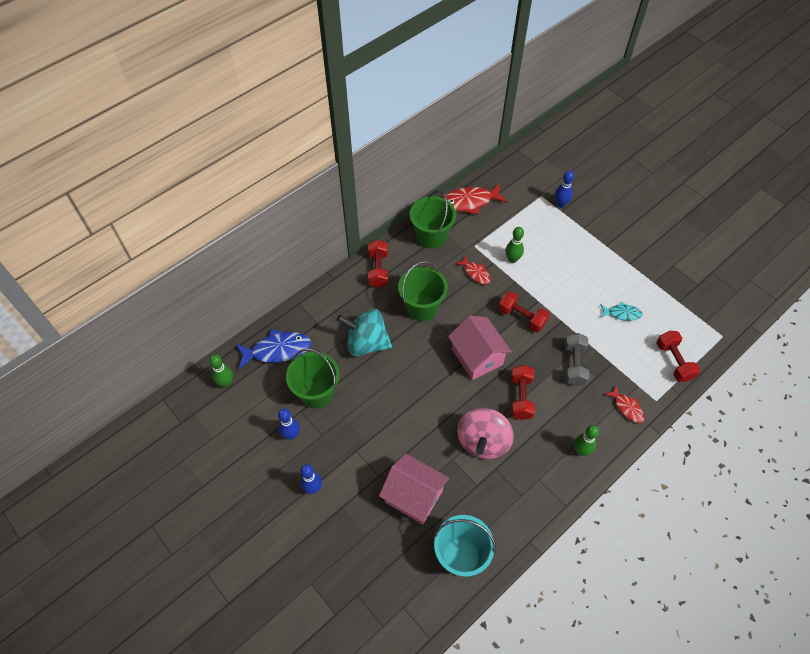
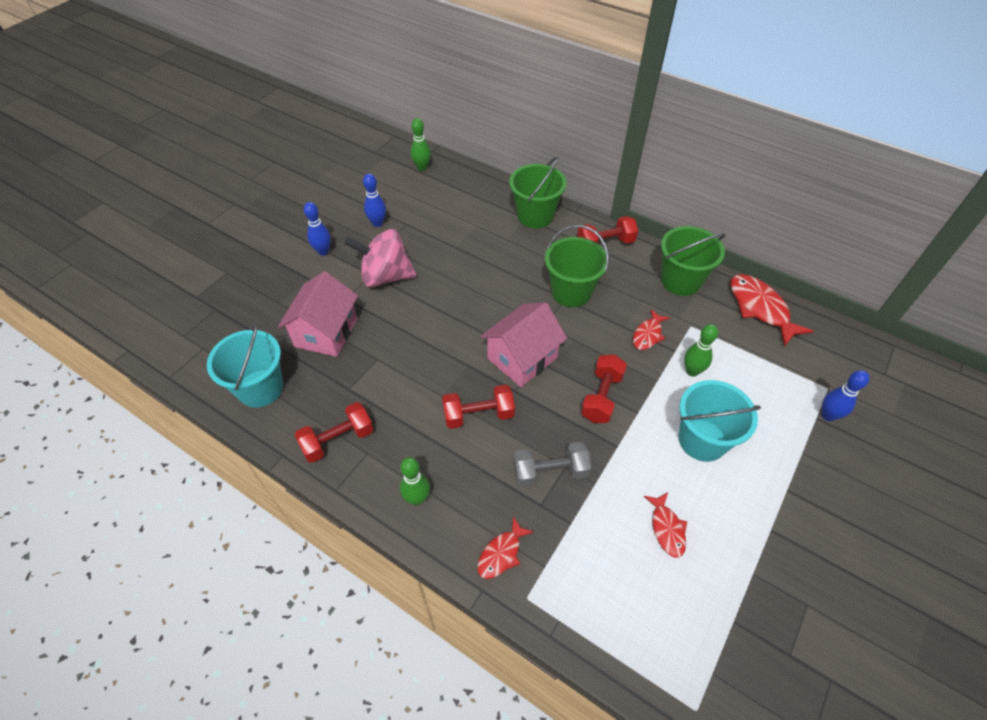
camera: 75 degrees right, 5 degrees down
(277, 350) = (469, 191): blue fish -> none
(317, 393) = (430, 230): green bucket -> green bucket (535, 216)
(366, 343) = (503, 255): turquoise spinning top -> none
(483, 441) = (406, 384): pink spinning top -> pink spinning top (385, 276)
(565, 273) = (702, 440): none -> turquoise bucket
(622, 313) = (666, 528): turquoise fish -> red fish
(673, 361) = (608, 621): red dumbbell -> red dumbbell (338, 440)

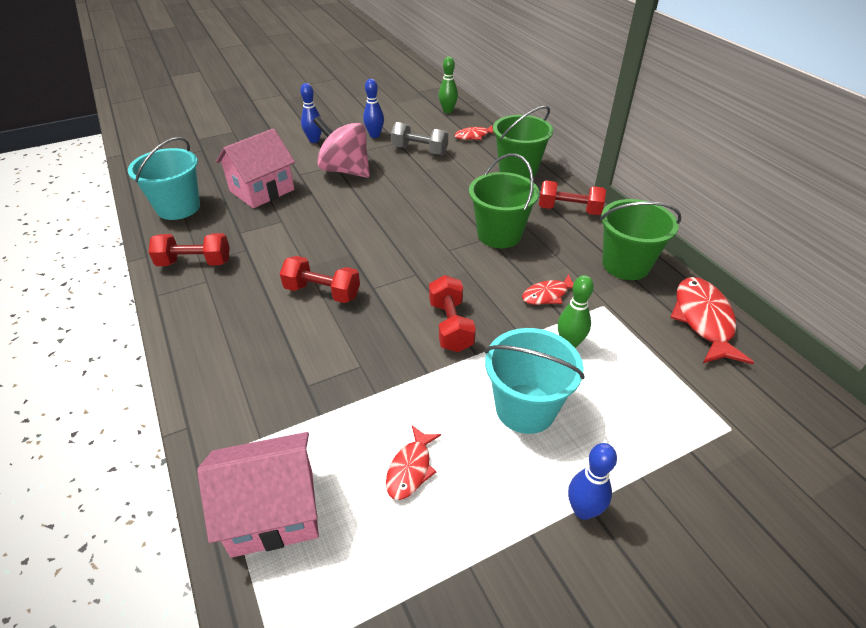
camera: 30 degrees right, 10 degrees down
(417, 498) = (209, 330): green bowling pin -> none
(501, 553) = (233, 406): red fish -> red fish (474, 136)
(522, 358) = (403, 266): pink house -> pink house (273, 511)
(550, 472) = (341, 363): grey dumbbell -> grey dumbbell (419, 150)
(601, 397) = (450, 326): red dumbbell -> red dumbbell turned 60 degrees counterclockwise
(828, 415) = (709, 455): blue bowling pin -> blue bowling pin (583, 510)

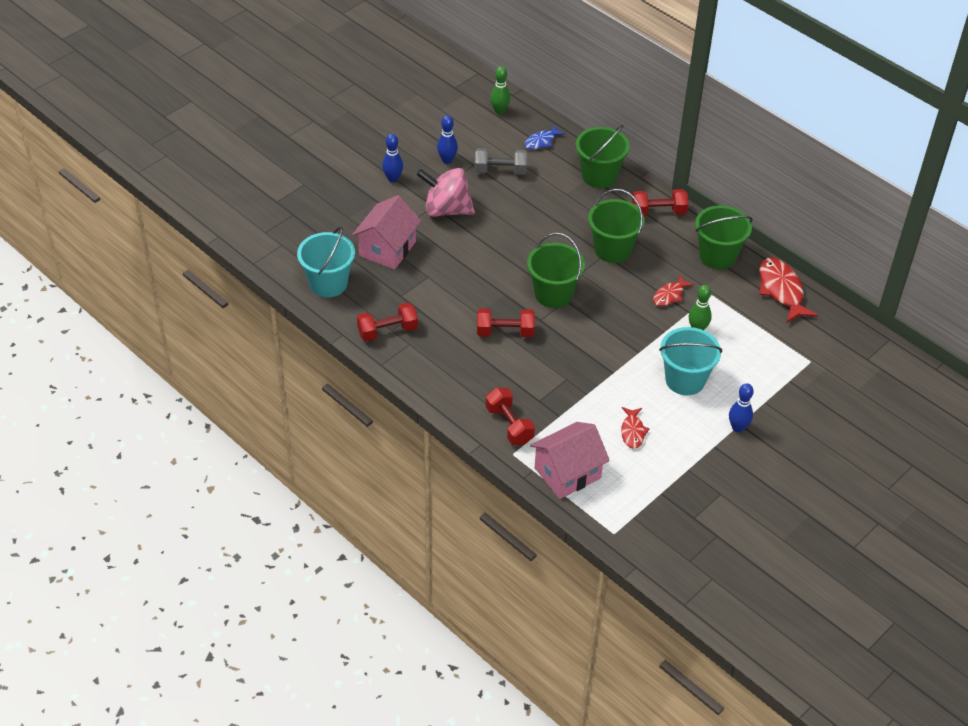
camera: 20 degrees left, 5 degrees up
(405, 264) = (553, 294): none -> green bucket
(450, 326) = (612, 336): red dumbbell -> red dumbbell (509, 425)
(474, 136) = (541, 141): red fish -> blue fish

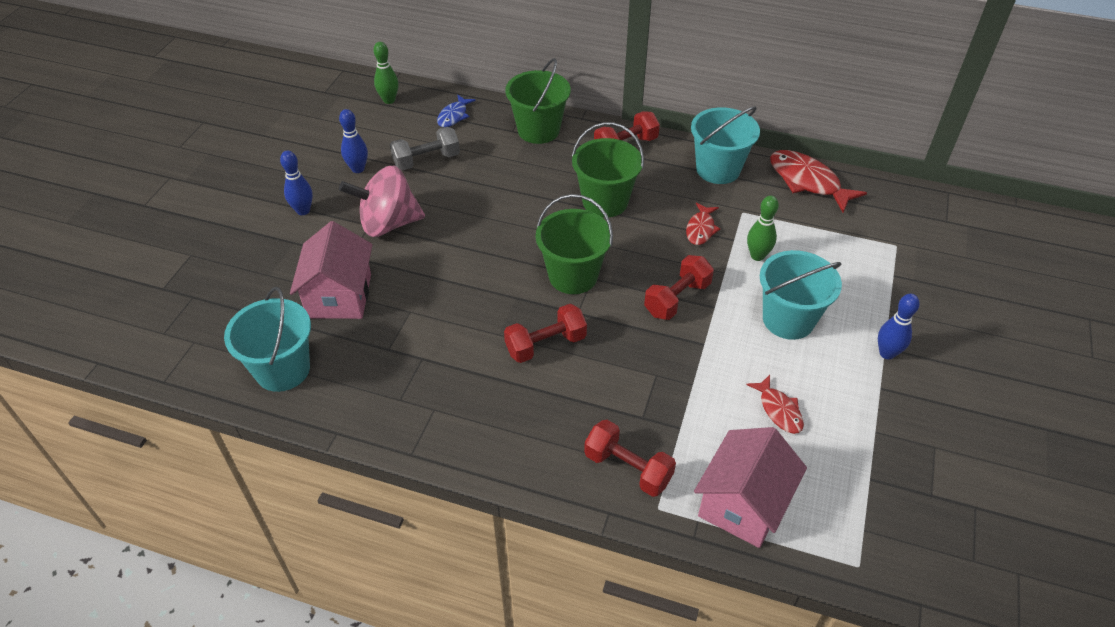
camera: 25 degrees left, 0 degrees up
(387, 331) = (395, 403): red dumbbell -> red dumbbell (677, 299)
(717, 256) = (718, 169): green bucket -> turquoise bucket

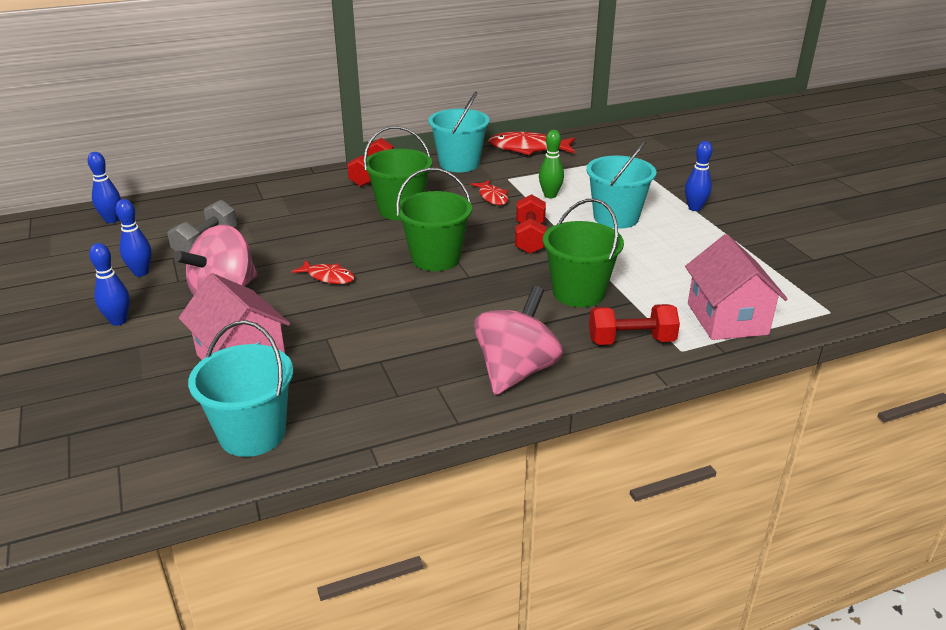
camera: 40 degrees left, 15 degrees down
(389, 100) = (112, 220): green bowling pin -> blue bowling pin
(454, 116) = (194, 208): blue fish -> none
(503, 435) = (516, 371): none -> pink spinning top
(538, 130) = (286, 191): green bucket -> green bucket (578, 293)
(545, 345) = (471, 305): red dumbbell -> none
(778, 410) = (677, 263): red fish -> red fish (328, 277)

